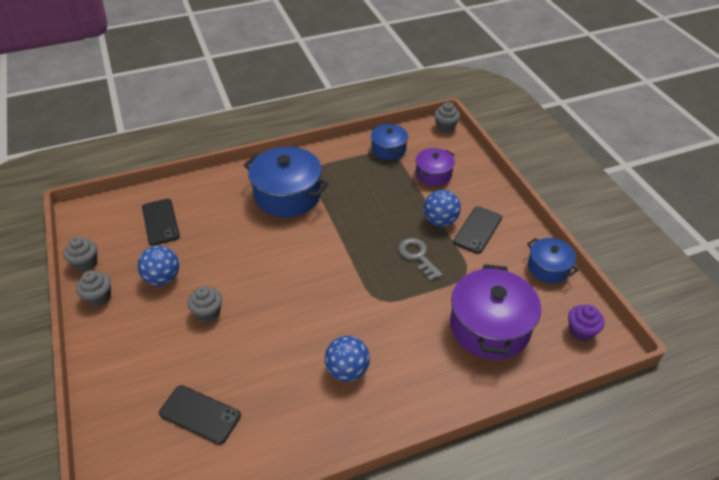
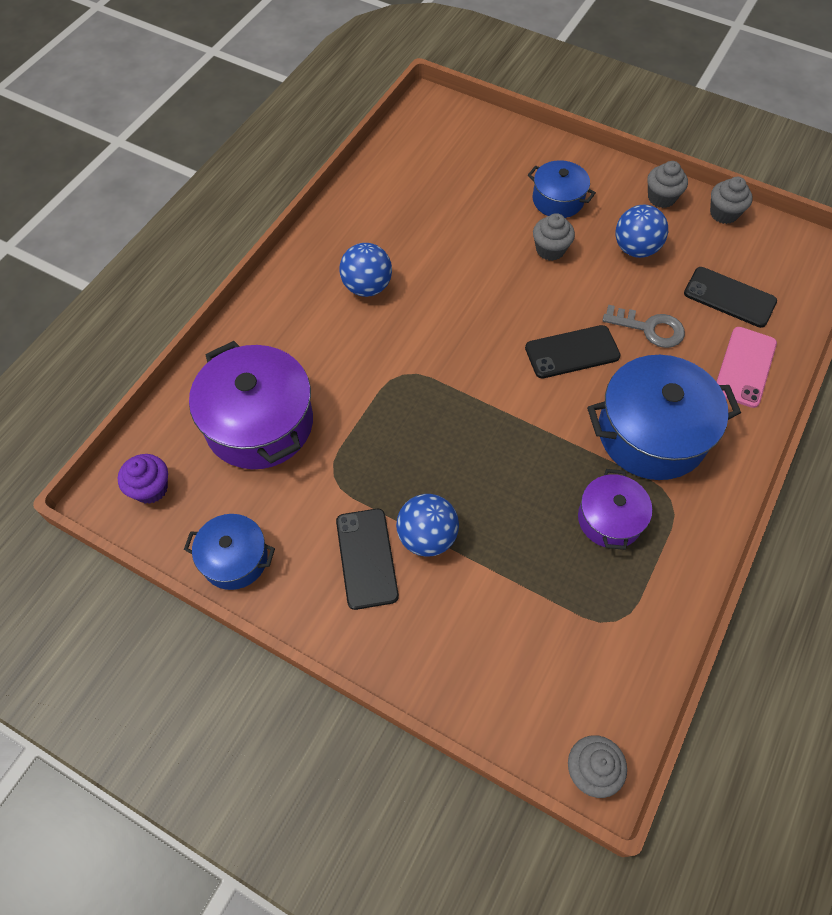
camera: 140 degrees right, 15 degrees up
(200, 414) = (451, 181): black phone -> black phone (572, 352)
(206, 191) = (745, 367): none -> pink phone
(388, 149) = (622, 629): blue pot -> blue pot (558, 200)
(417, 256) = (409, 458): grey key -> grey key (650, 328)
(433, 174) = (509, 624): purple pot -> purple pot (609, 519)

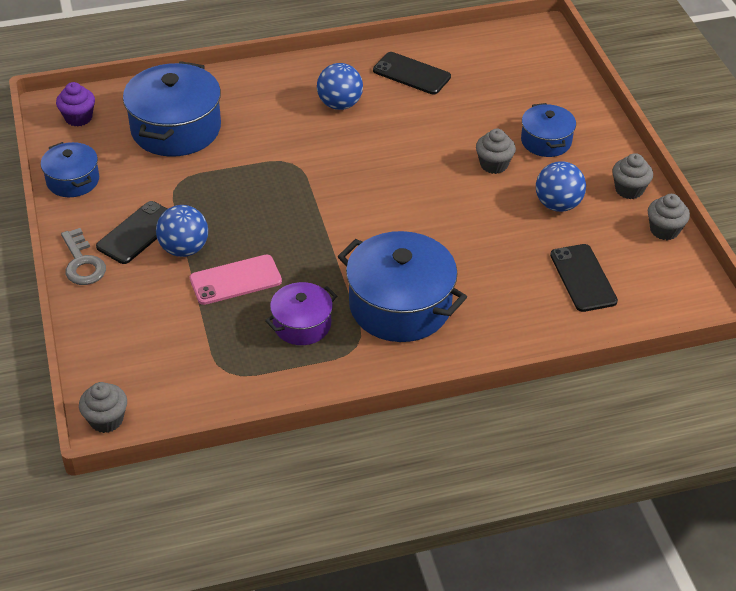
camera: 45 degrees right, 15 degrees down
(259, 423) = (176, 129): purple pot -> blue pot
(572, 352) = (417, 227): black phone -> black phone (411, 74)
(650, 328) = (493, 253): grey key -> grey key (82, 263)
(745, 367) = (527, 321): pink phone -> pink phone (235, 280)

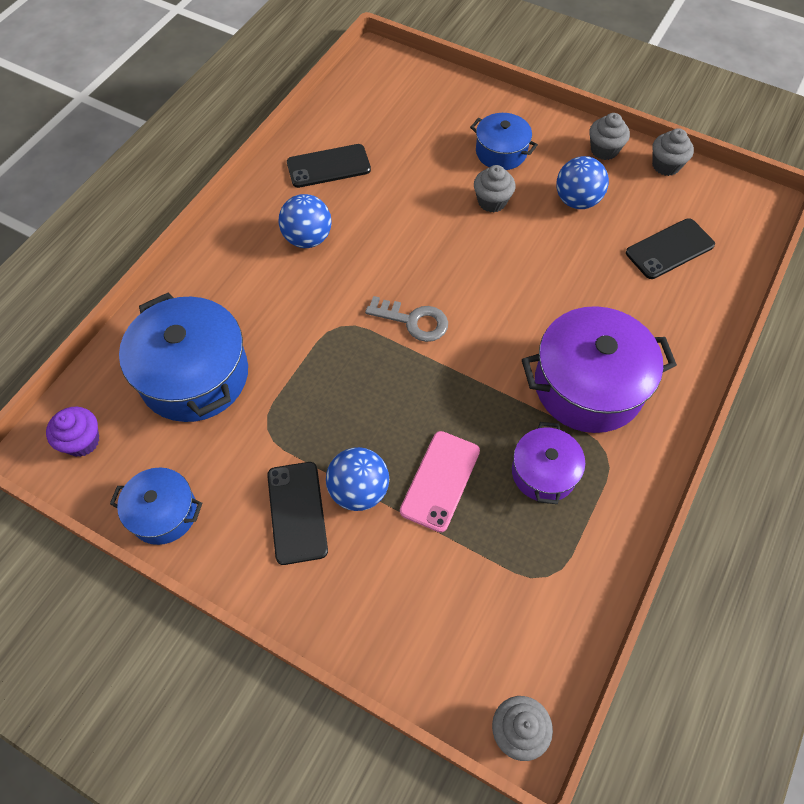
camera: 45 degrees left, 15 degrees up
(82, 263) = (287, 592): grey key -> grey key (414, 321)
(400, 305) = (588, 385): blue pot -> purple pot
(583, 278) = (669, 249): black phone -> black phone turned 60 degrees counterclockwise

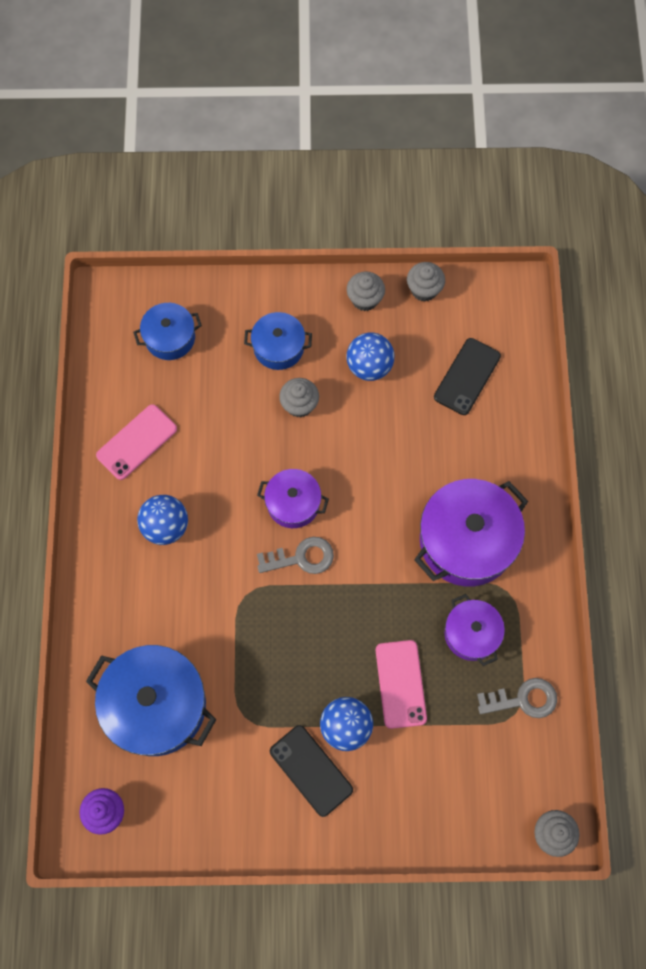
camera: 30 degrees left, 10 degrees up
(164, 513) = (211, 830): blue pot -> blue pot (170, 338)
(328, 166) = (137, 442): black phone -> pink phone
(435, 274) = (293, 503): none -> purple pot
(564, 567) = (523, 699): none -> grey key

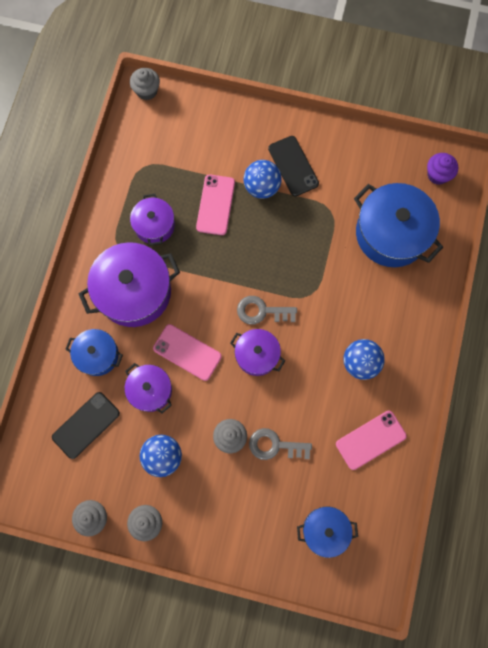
camera: 165 degrees left, 5 degrees up
(278, 347) = (234, 495): blue pot -> blue pot (97, 355)
(378, 485) = (187, 352): none -> pink phone
(407, 432) = (150, 390): none -> purple pot
(523, 699) = (134, 174): grey key -> grey key (274, 445)

